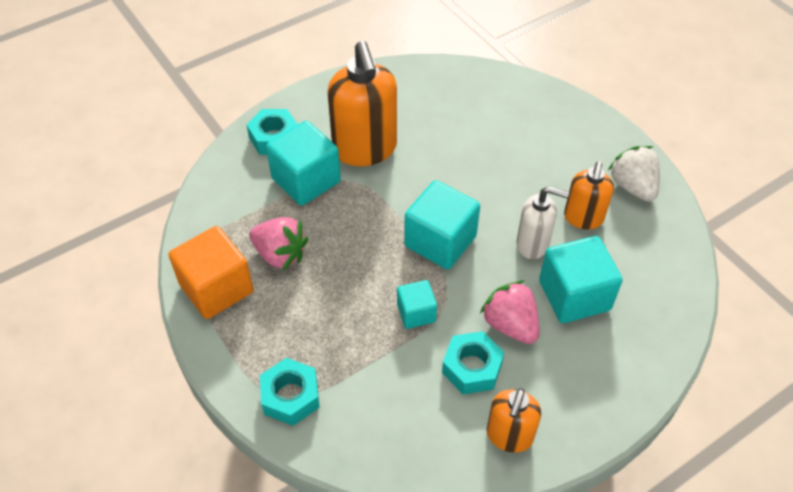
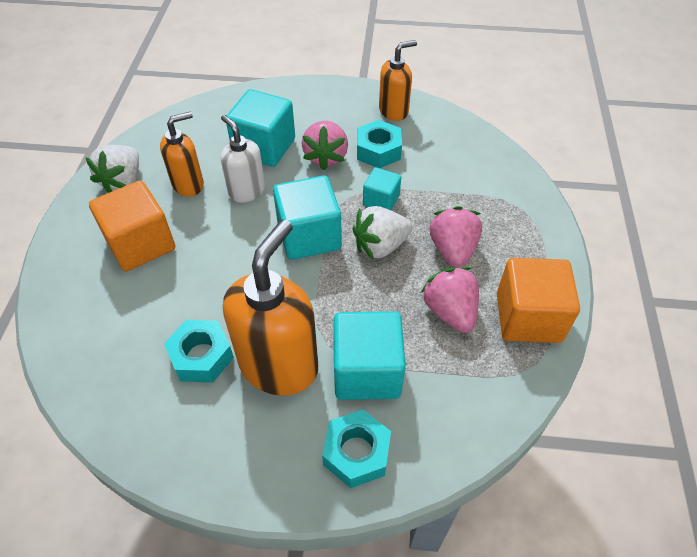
camera: 140 degrees left, 0 degrees up
(290, 396) = (517, 205): turquoise nut -> turquoise nut (201, 356)
(316, 306) = (452, 250): none -> pink strawberry
(377, 271) = (380, 246): none -> white strawberry
(548, 156) = (141, 244): none -> orange cube

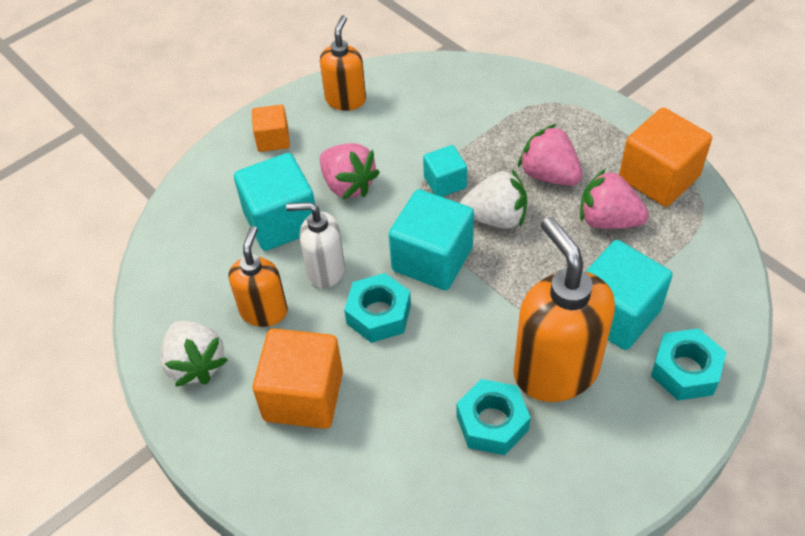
camera: 45 degrees left, 0 degrees up
(323, 102) = (273, 139): none -> orange cube
(378, 151) = (383, 144): turquoise nut -> turquoise nut (379, 314)
(380, 246) = (496, 217): white strawberry -> white strawberry turned 105 degrees counterclockwise

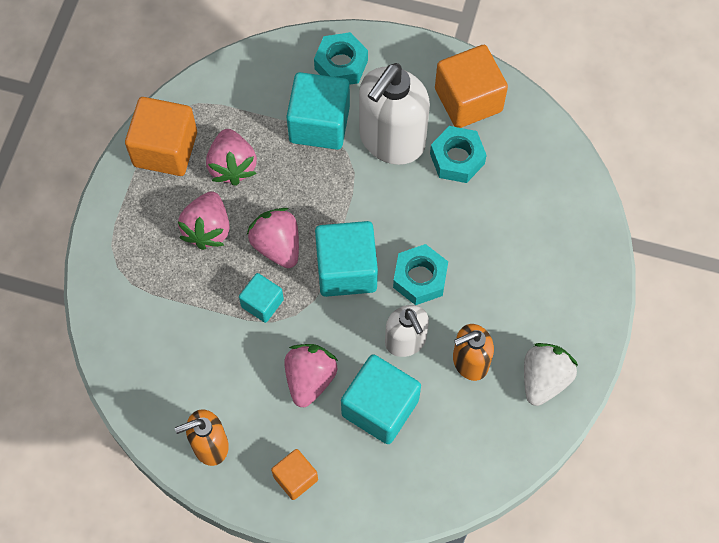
camera: 125 degrees left, 15 degrees up
(303, 396) = (517, 287): orange cube -> orange cube (468, 100)
(496, 217) = (277, 245): white strawberry -> pink strawberry
(555, 370) = (391, 140): orange soap dispenser -> white soap dispenser

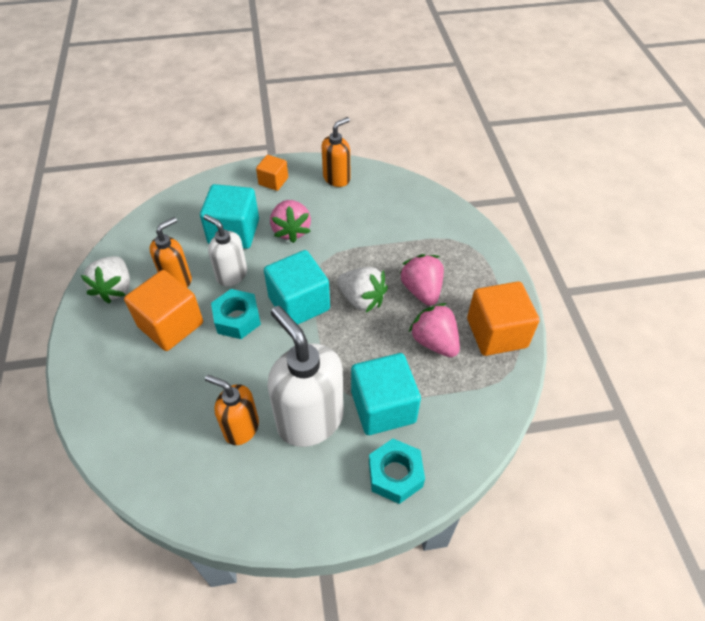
camera: 155 degrees right, 15 degrees down
(262, 303) = (350, 260): turquoise cube -> none
(277, 245) = (362, 299): pink strawberry -> white strawberry
(391, 140) = (310, 419): white soap dispenser -> white soap dispenser turned 45 degrees counterclockwise
(457, 159) = (241, 428): turquoise nut -> orange soap dispenser
(468, 100) = (251, 493): orange cube -> orange cube (170, 325)

